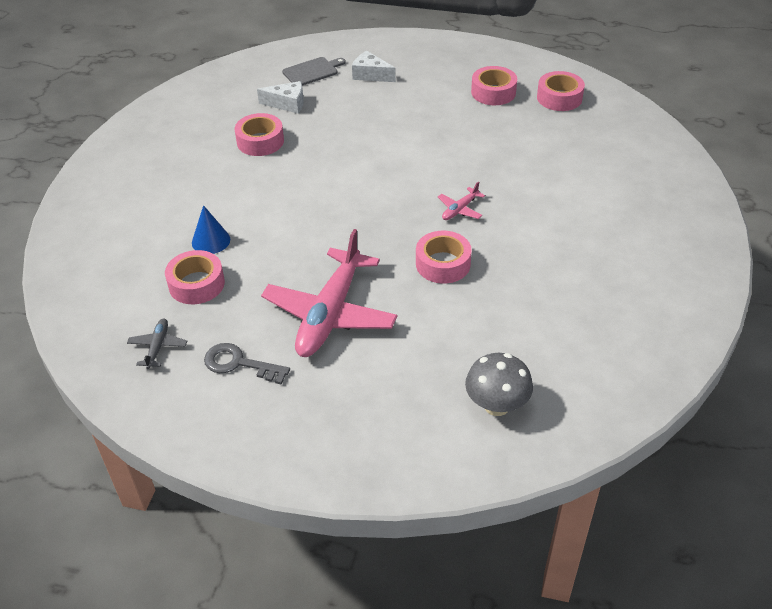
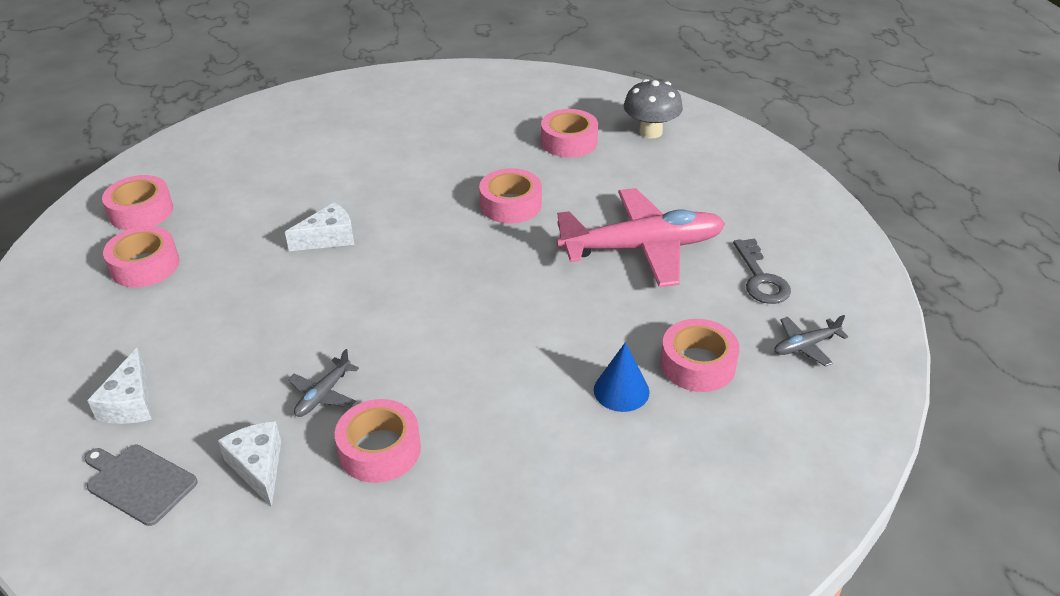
camera: 120 degrees left, 5 degrees down
(318, 132) = (323, 395): none -> grey plane
(460, 209) = (415, 220): pink plane -> none
(467, 166) = (328, 238): none -> white cheese
(516, 337) = (569, 142): none -> pink tape

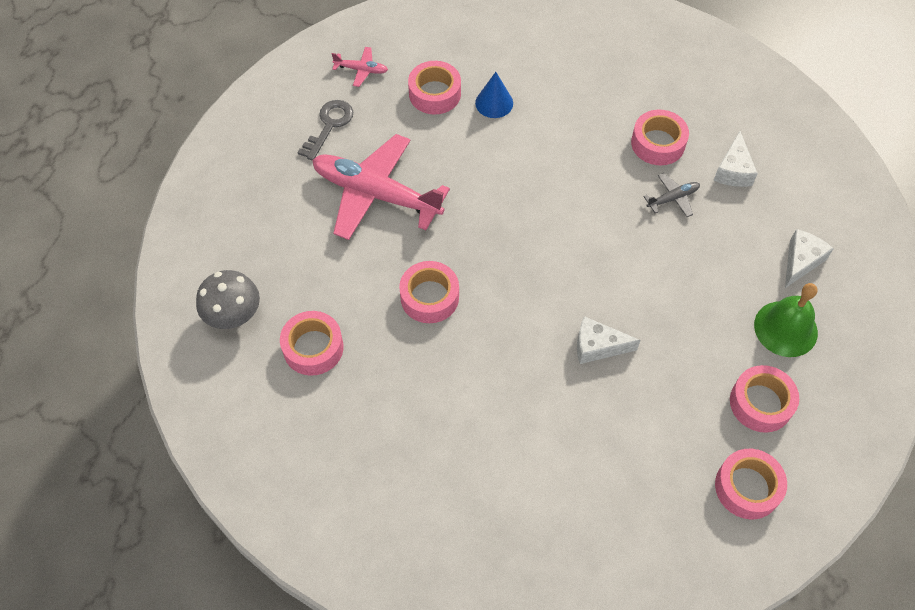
camera: 145 degrees left, 20 degrees up
(134, 332) = (785, 328): none -> green bell
(139, 482) = (807, 198): grey cutting board -> none
(805, 346) = (361, 70): grey plane -> pink plane

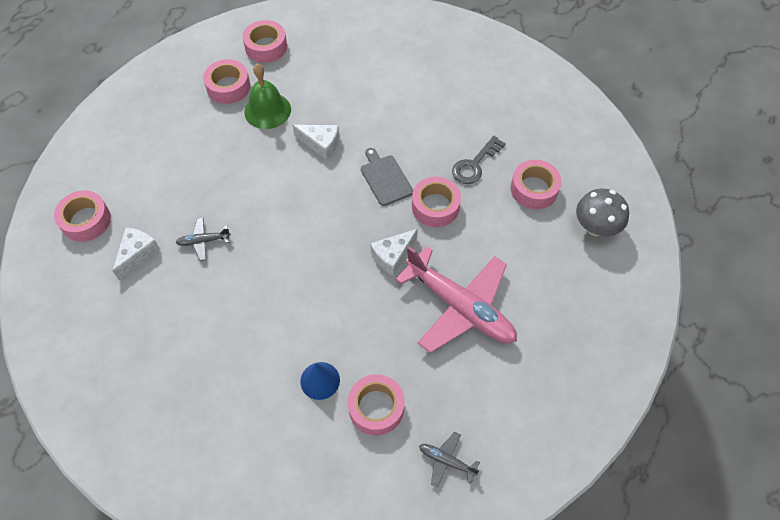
camera: 165 degrees left, 0 degrees up
(329, 126) = (493, 395): grey key -> grey key (475, 164)
(361, 70) = (446, 461): pink plane -> grey plane
(500, 318) = (385, 178): none -> grey cutting board
(658, 143) = (186, 296): pink tape -> pink tape (86, 220)
(785, 328) = (180, 126): green bell -> green bell (267, 110)
(801, 261) = (136, 168): white cheese -> white cheese (392, 256)

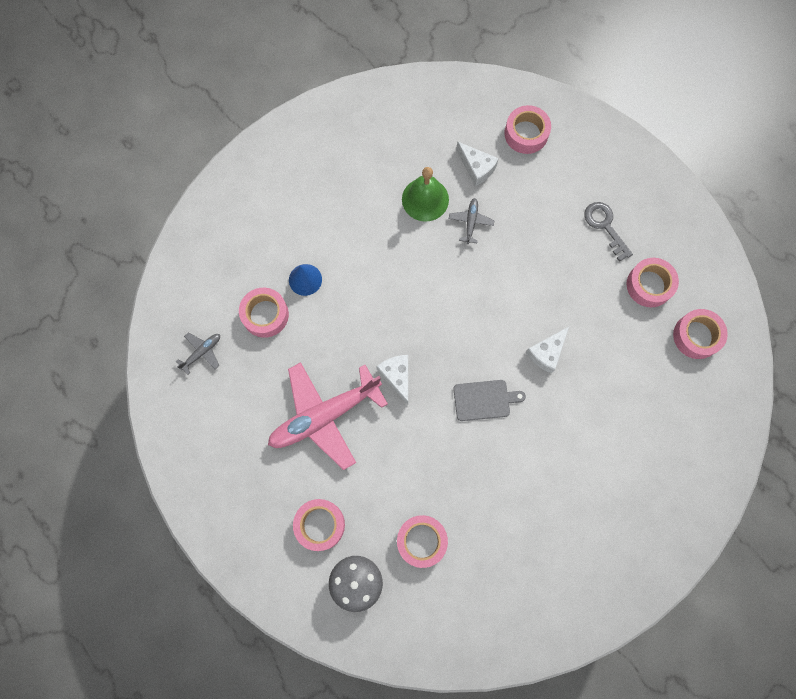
camera: 110 degrees right, 15 degrees up
(267, 110) = (606, 314): green bell -> green bell (425, 199)
(435, 206) = (436, 435): pink tape -> pink tape (320, 525)
(475, 164) = (471, 494): grey key -> grey key (605, 226)

